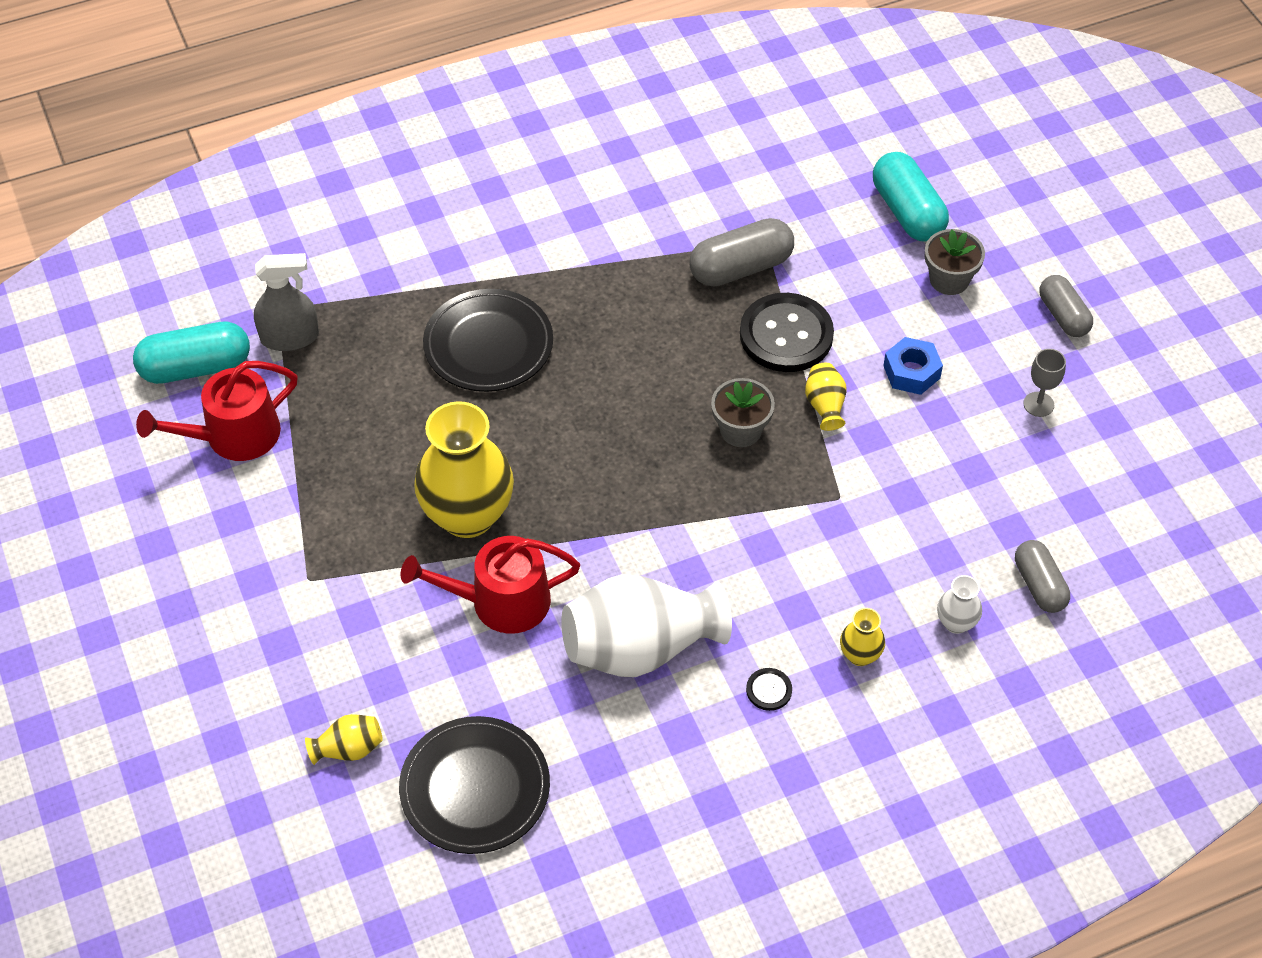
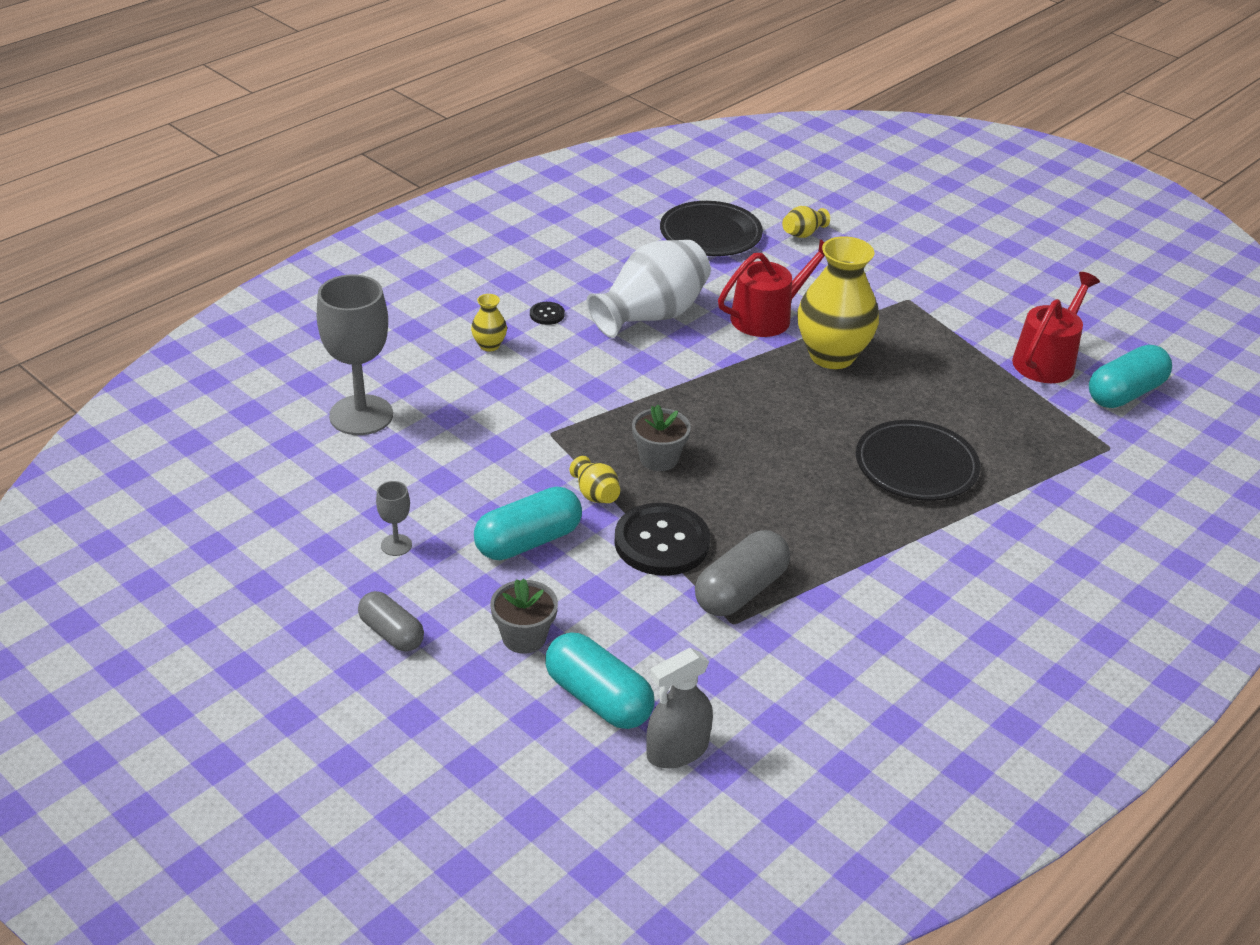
camera: 155 degrees right, 15 degrees down
(290, 337) = (1079, 431): grey spray bottle -> grey spray bottle (677, 750)
(911, 372) = (528, 541): blue nut -> turquoise capsule
(956, 623) = (422, 378): white vase -> none
(1039, 585) = (361, 415): grey capsule -> grey goblet

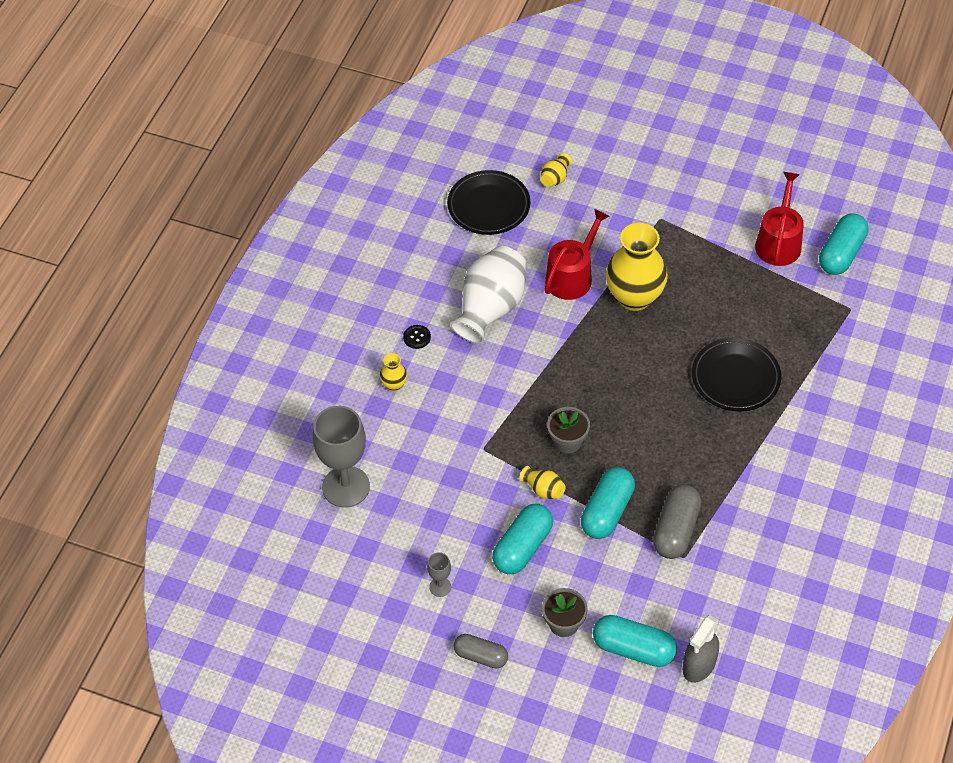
camera: 20 degrees left, 15 degrees up
(661, 542) = (607, 511): black button -> turquoise capsule

